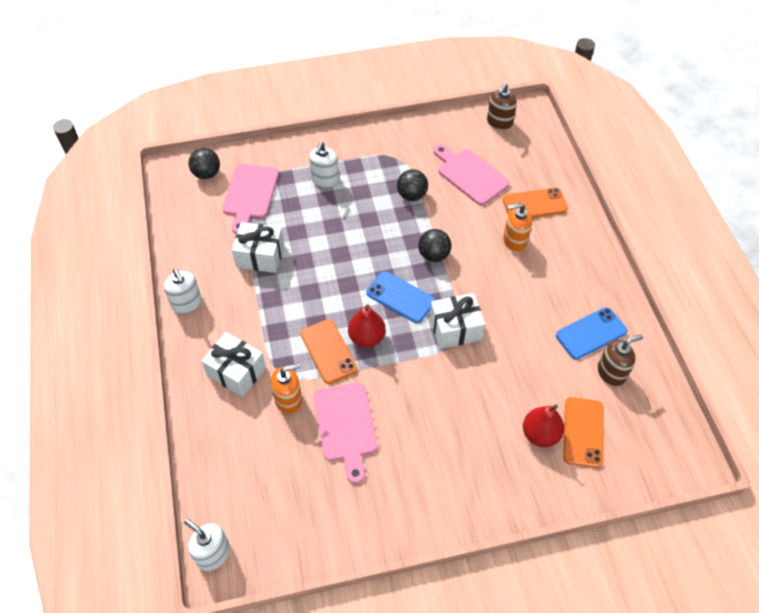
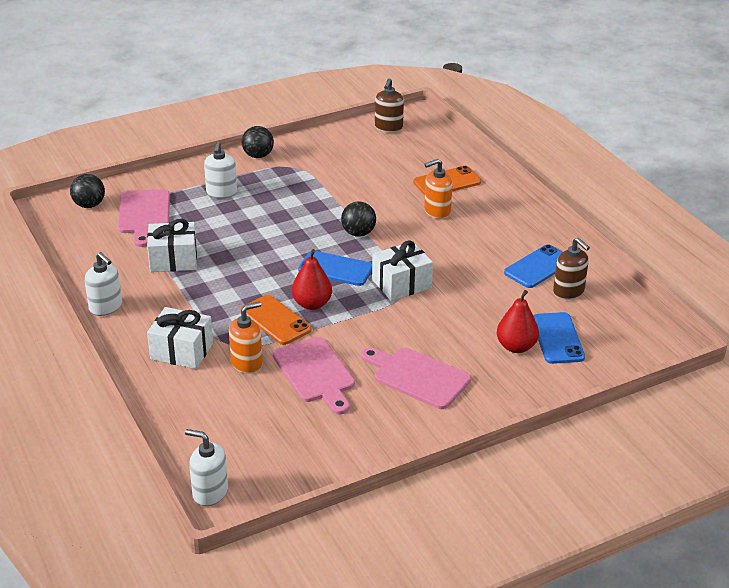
camera: 15 degrees left, 20 degrees down
(411, 195) = (318, 192): black ball -> black ball (258, 155)
(470, 175) = (373, 169): pink cutting board -> pink cutting board (417, 377)
(583, 432) = (557, 338): orange phone -> blue phone
(611, 372) = (568, 292): brown soap dispenser -> brown soap dispenser turned 90 degrees clockwise

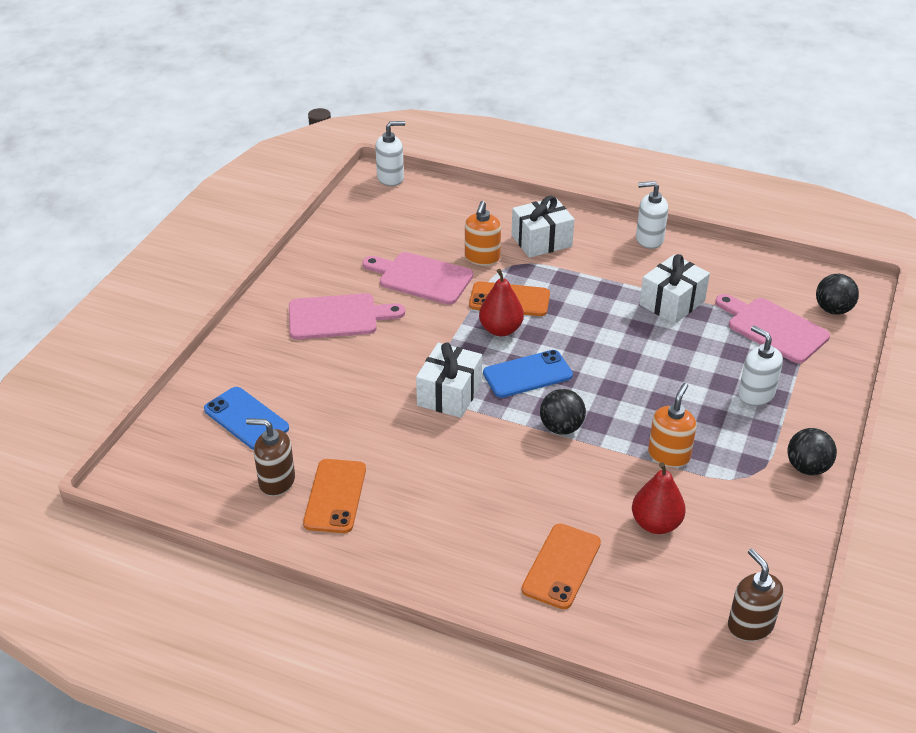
camera: 140 degrees right, 5 degrees up
(437, 211) = (520, 509): orange soap dispenser -> orange soap dispenser (669, 455)
(516, 347) = (278, 389): red pear -> red pear (656, 523)
(538, 267) = (335, 496): blue phone -> orange phone

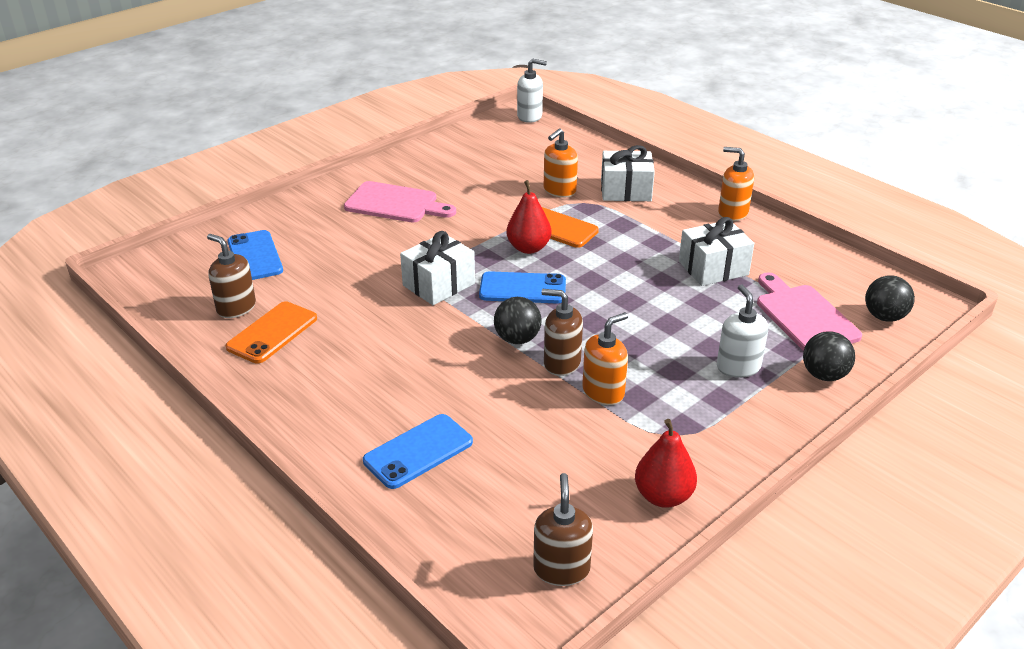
camera: 25 degrees right, 5 degrees down
(421, 278) = (492, 193): pink cutting board -> none
(561, 566) = (418, 451): orange phone -> blue phone
(615, 439) = (561, 363): none -> brown soap dispenser
(649, 239) = (732, 213): white soap dispenser -> orange soap dispenser
(656, 523) = (540, 446): red pear -> red pear (663, 496)
(807, 467) = (742, 447): black ball -> black ball (824, 375)

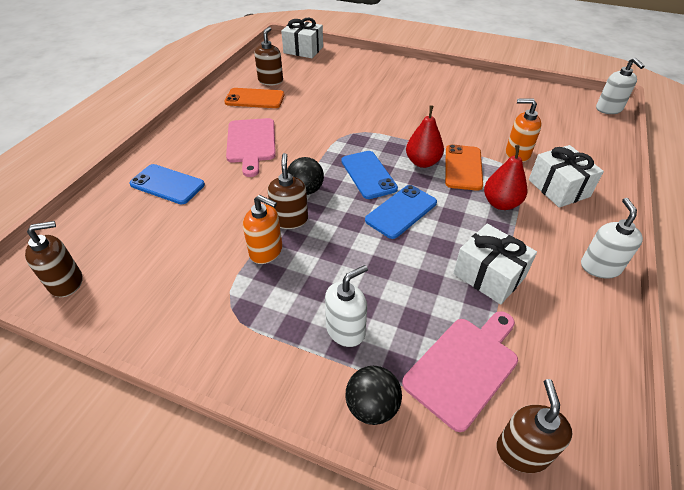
camera: 65 degrees right, 10 degrees up
(255, 256) = (323, 69): blue phone -> blue phone (401, 211)
(395, 204) = (422, 93): pink cutting board -> pink cutting board (251, 143)
(439, 284) = (345, 138): white gift -> white gift (303, 50)
(663, 496) = (153, 319): red pear -> red pear (501, 203)
(732, 213) = (600, 267): orange soap dispenser -> white soap dispenser
(884, 317) = (522, 451): black ball -> brown soap dispenser

